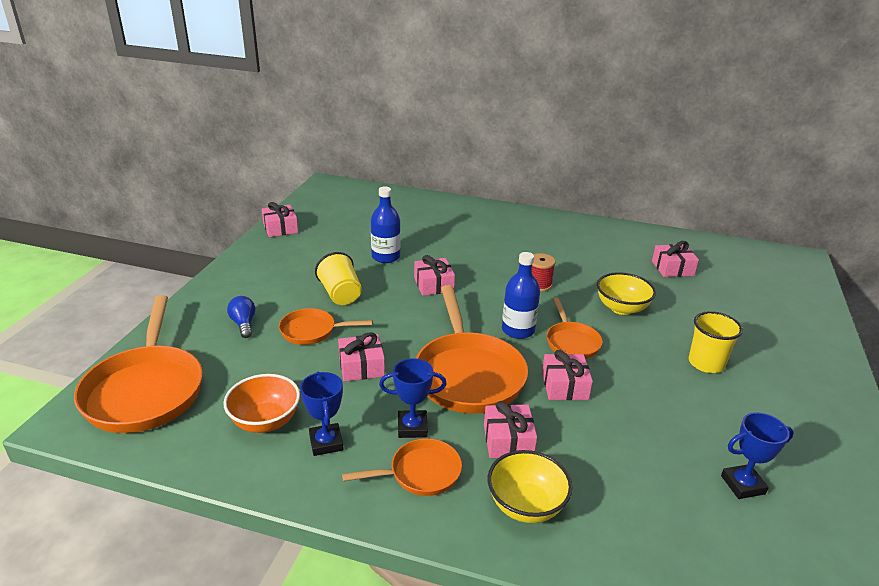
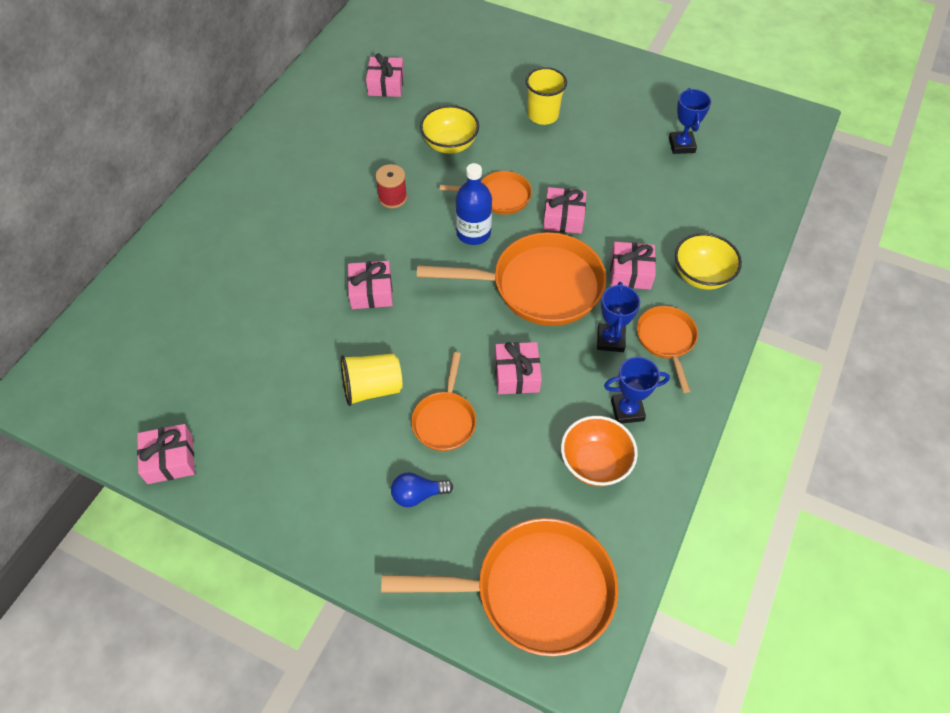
camera: 80 degrees left, 25 degrees up
(386, 257) = (293, 333): blue bottle -> none

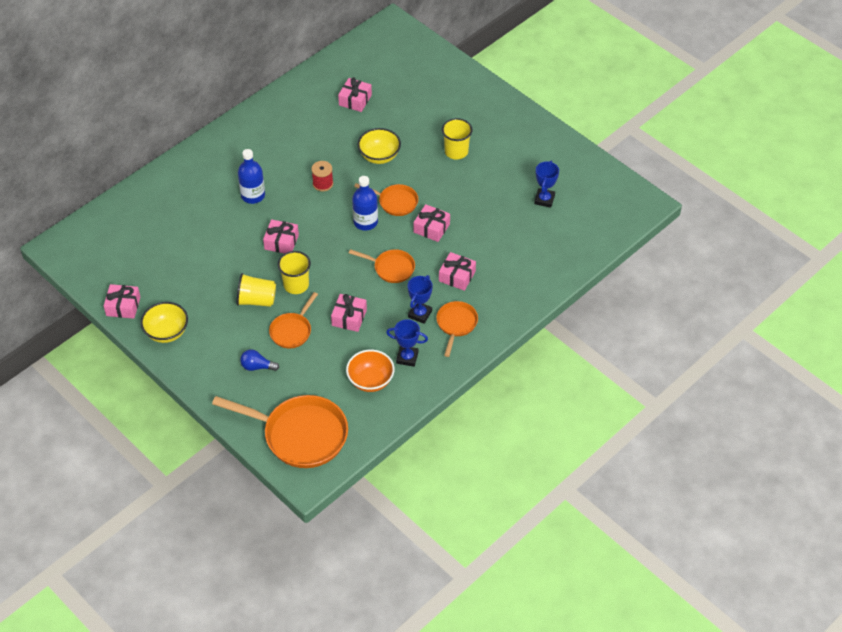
camera: 20 degrees right, 5 degrees down
(304, 238) = (253, 195): none -> blue bottle
(419, 348) = (296, 285): none -> yellow cup
(538, 286) = (391, 268): orange pan -> orange pan, size x0.53
(701, 275) = (503, 291): yellow bowl -> yellow bowl (167, 332)

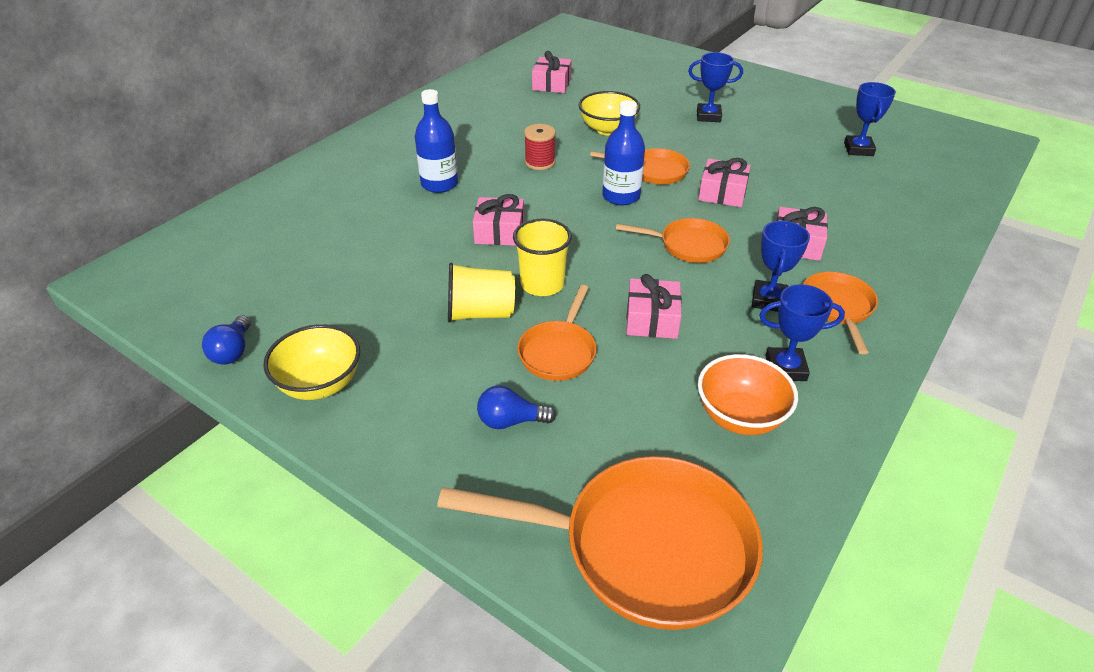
camera: 10 degrees left, 10 degrees down
(123, 306) = (233, 351): pink gift -> blue light bulb
(456, 151) = (708, 116): yellow cup -> blue trophy

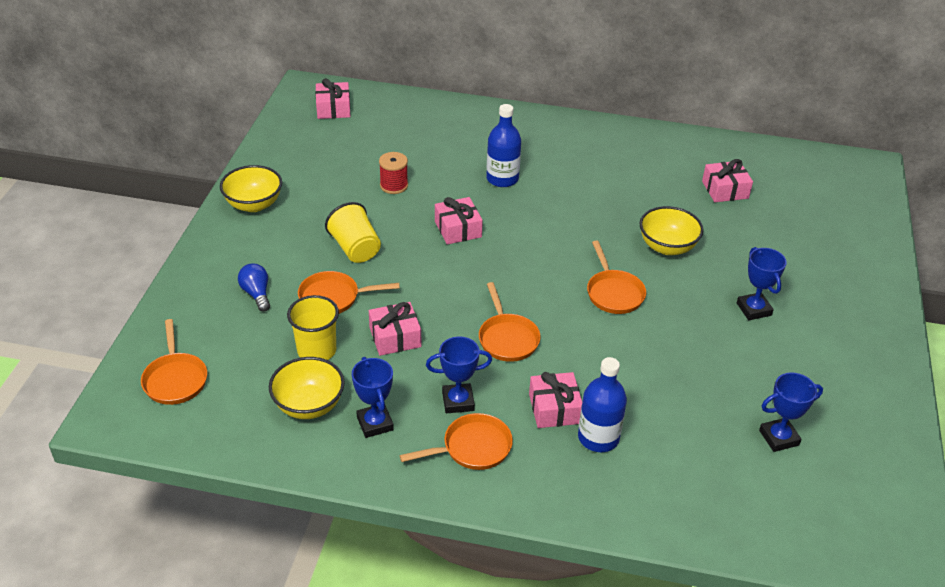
camera: 65 degrees right, 0 degrees up
(233, 351) = (265, 160): blue light bulb -> none
(540, 162) = (575, 221): red spool -> red spool (394, 185)
(542, 284) = (405, 269): yellow cup -> yellow cup (316, 350)
(621, 196) = (556, 282): blue bottle -> blue bottle (598, 438)
(644, 548) = (175, 379): orange pan -> orange pan, size x0.53
(722, 193) = (608, 345): pink gift -> pink gift (333, 108)
(740, 417) = (309, 405): orange bowl -> yellow bowl

